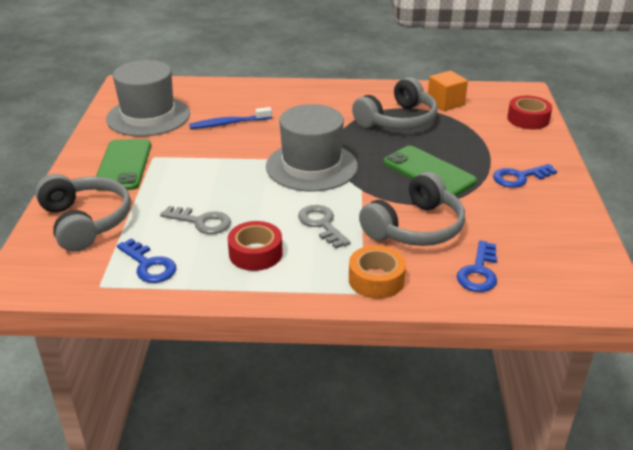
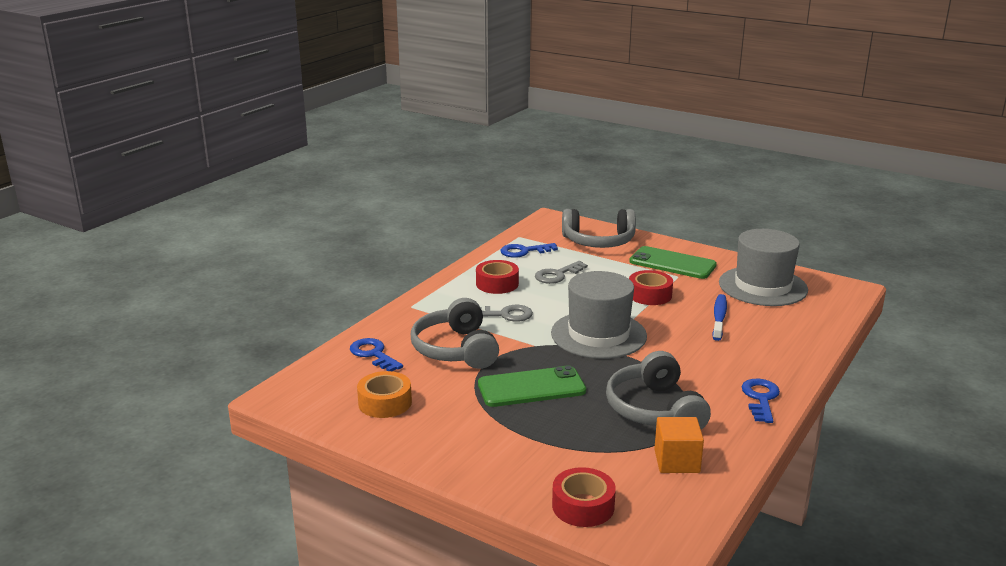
camera: 120 degrees right, 10 degrees down
(209, 161) = (650, 295): none -> red tape
(376, 280) = (417, 314): orange tape -> orange tape (385, 403)
(519, 177) = (469, 434): blue key -> blue key (760, 398)

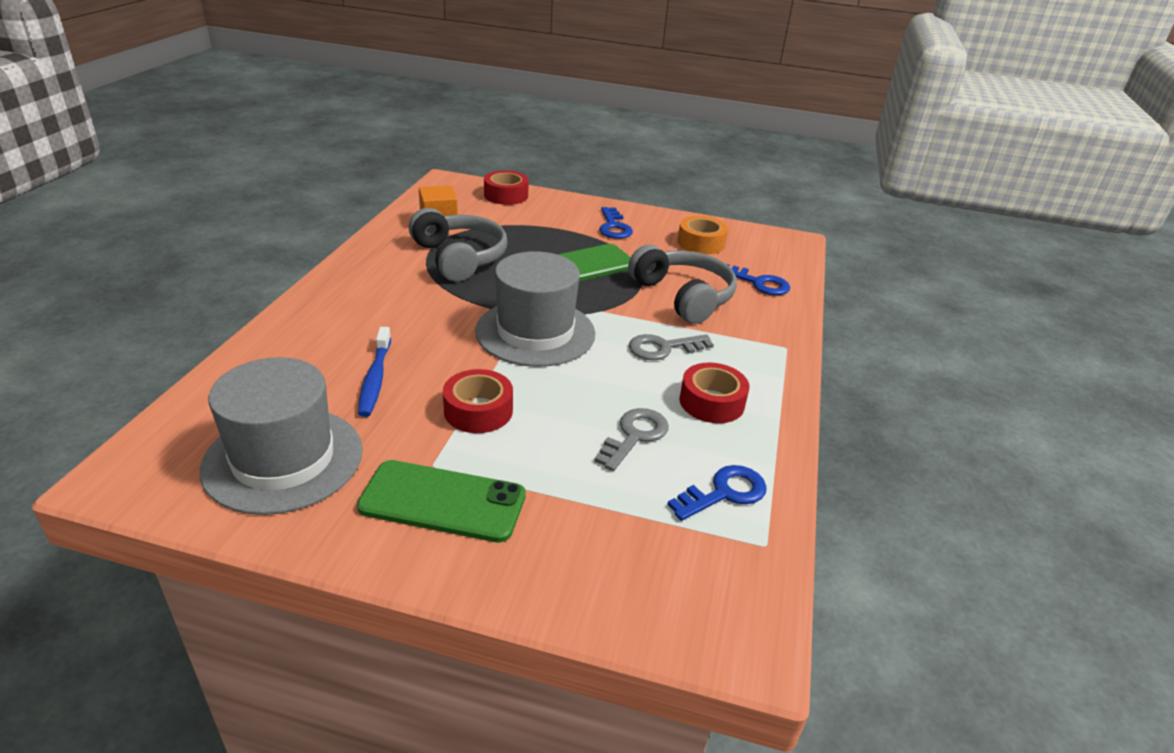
camera: 160 degrees right, 10 degrees up
(598, 241) = (601, 555): grey headphones -> none
(760, 398) = (351, 277): blue key -> blue key (614, 227)

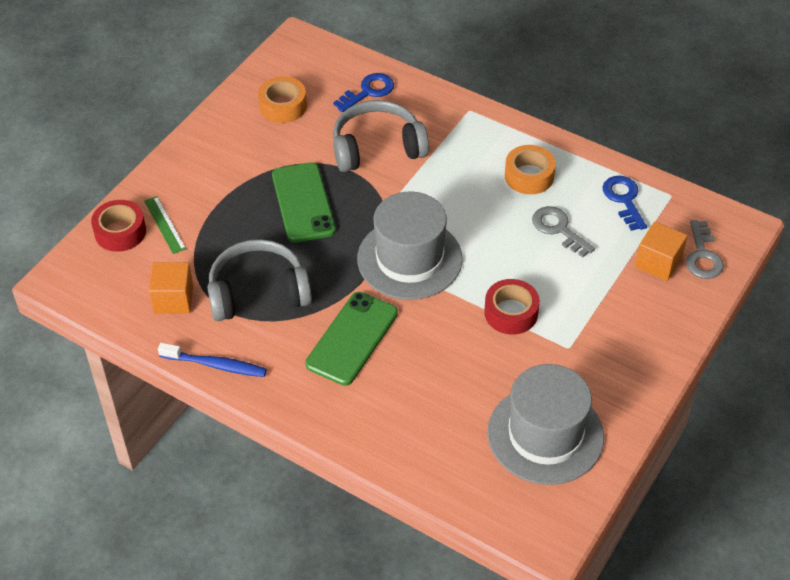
camera: 70 degrees left, 15 degrees up
(375, 378) = (454, 373): blue toothbrush -> blue toothbrush (216, 365)
(443, 501) = (606, 346): green phone -> green phone (352, 338)
(522, 210) = (164, 224): none -> green ruler
(614, 227) = (228, 160): blue key -> none
(620, 542) = (658, 262): none -> orange cube
(663, 348) = (453, 183): grey key -> grey key (702, 256)
(711, 402) = (529, 176): red tape -> orange tape

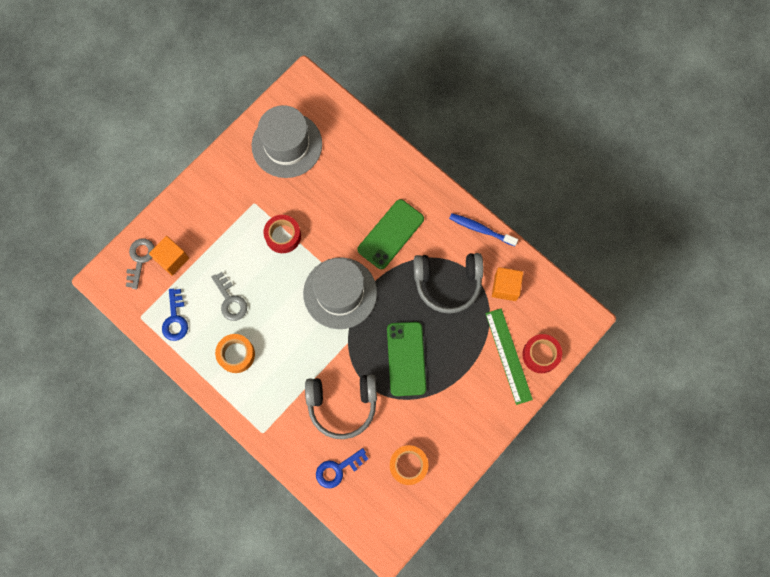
camera: 170 degrees left, 25 degrees up
(164, 224) = (508, 356): green ruler -> green ruler, size x1.67

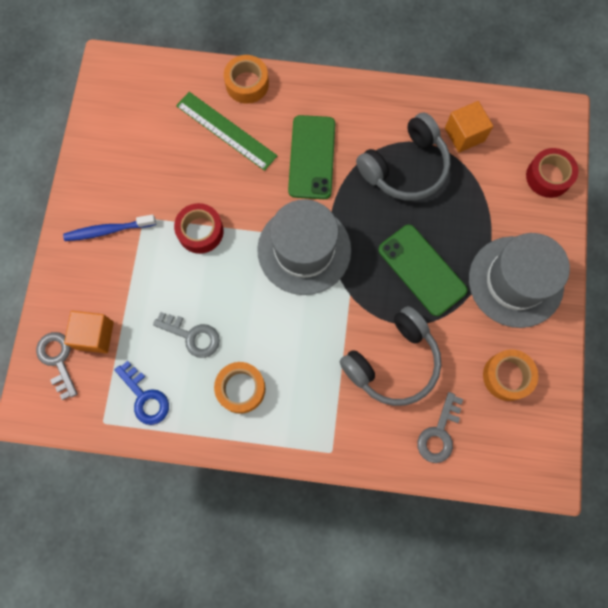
camera: 35 degrees left, 0 degrees up
(287, 145) = (136, 137): grey hat -> grey hat (515, 281)
(337, 469) = (439, 433): blue key -> grey key
(385, 155) = (247, 84): none -> orange tape
(481, 229) = (398, 95): blue toothbrush -> blue toothbrush (108, 230)
(508, 356) = (519, 198): green ruler -> green ruler (226, 131)

